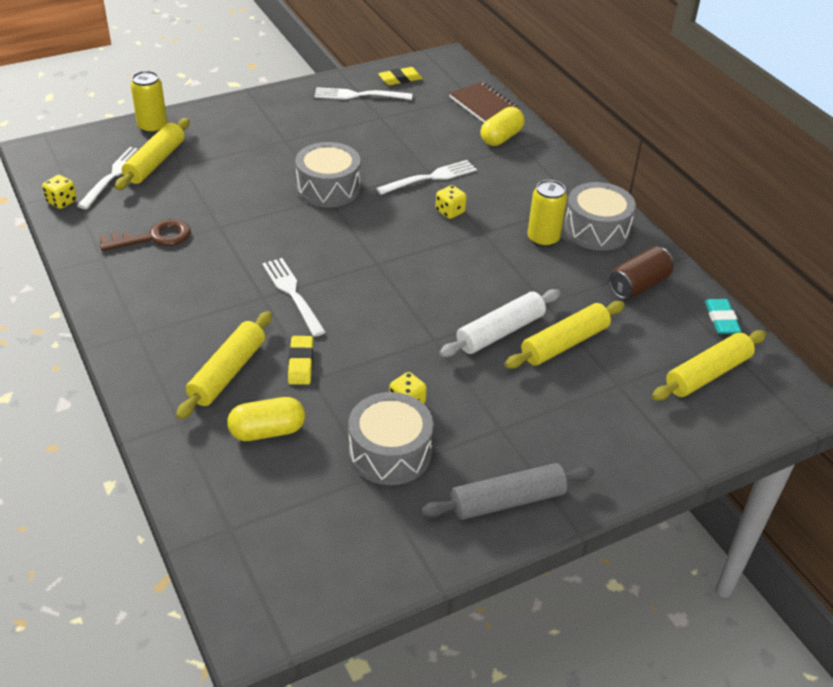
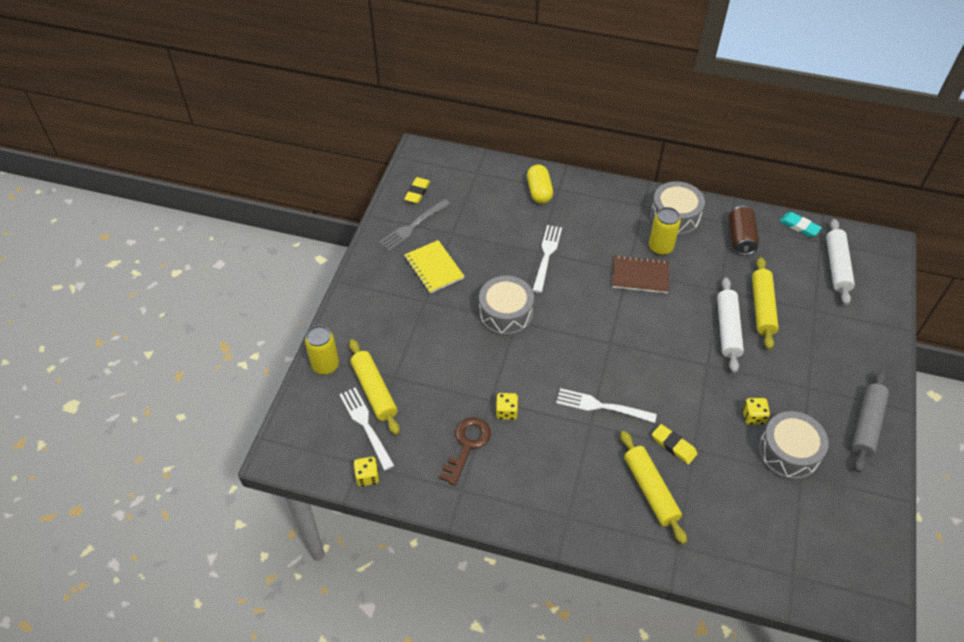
camera: 45 degrees left, 10 degrees up
(267, 431) = (722, 503): yellow capsule -> none
(328, 127) = (434, 268): none -> yellow notebook
(359, 95) = (413, 226): white fork -> grey fork
(450, 212) = (592, 271): yellow dice -> yellow dice (506, 412)
(483, 104) = (493, 173): brown notebook -> brown notebook (640, 275)
(707, 374) = (837, 266): yellow rolling pin -> white rolling pin

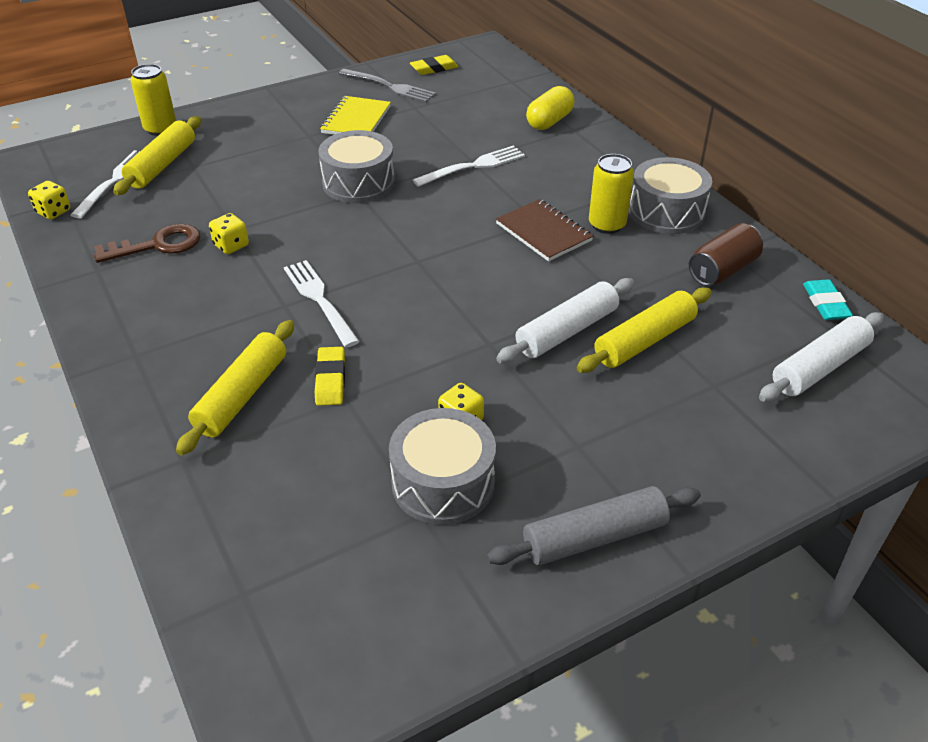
camera: 45 degrees right, 10 degrees down
(413, 226) = (389, 86): grey fork -> grey fork turned 150 degrees counterclockwise

